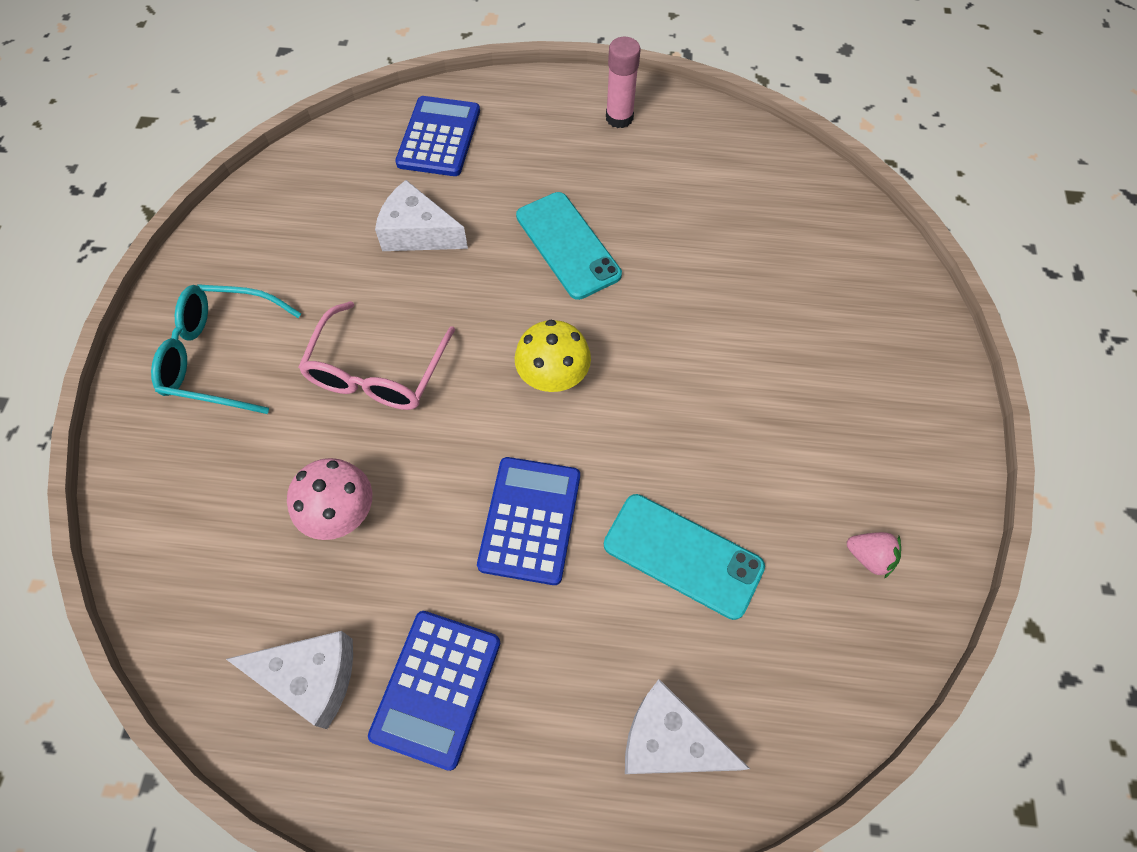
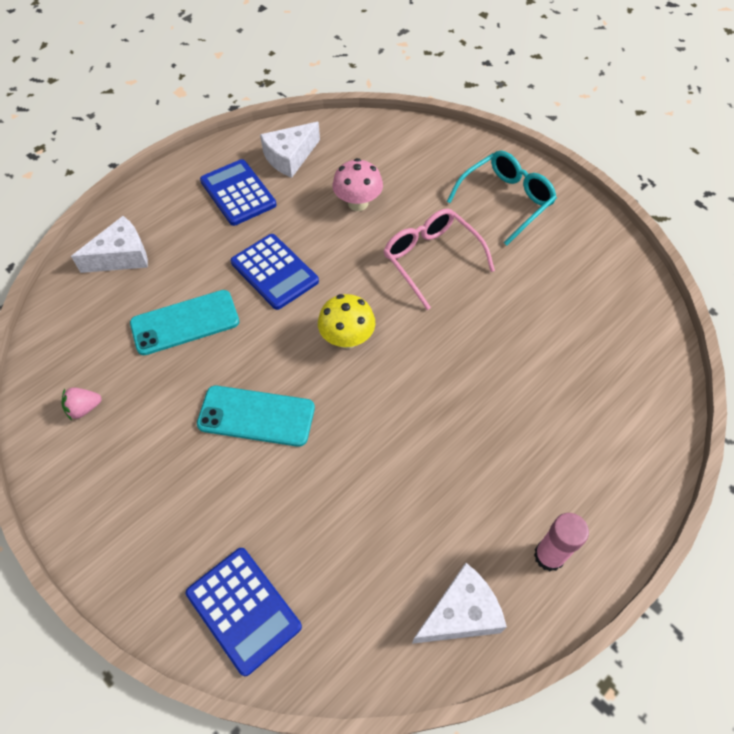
camera: 130 degrees right, 5 degrees down
(418, 233) = (527, 338): white cheese -> white cheese (461, 613)
(439, 137) = (619, 406): blue calculator -> blue calculator (243, 609)
(568, 245) = (442, 418): turquoise phone -> turquoise phone (256, 416)

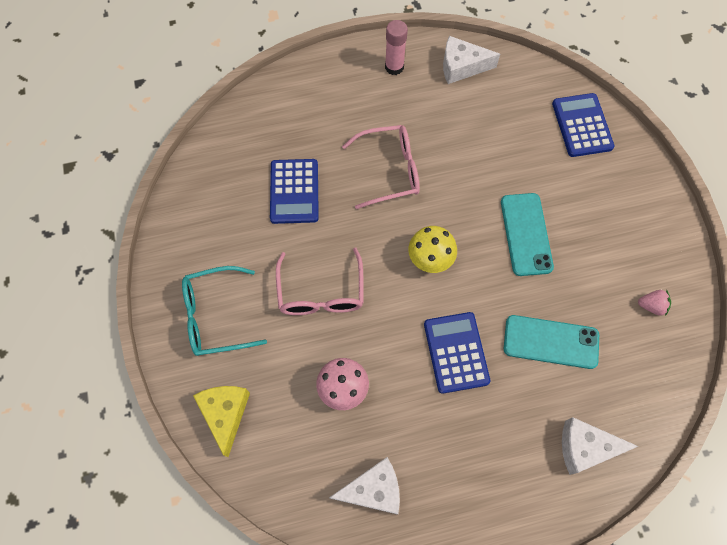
camera: 150 degrees left, 10 degrees up
(238, 193) = (447, 468): blue calculator -> blue calculator (294, 191)
(256, 416) = (526, 234): turquoise phone -> turquoise phone turned 45 degrees clockwise
(438, 149) = (225, 414): none -> yellow cheese
(452, 409) = (390, 170): none -> pink glasses

